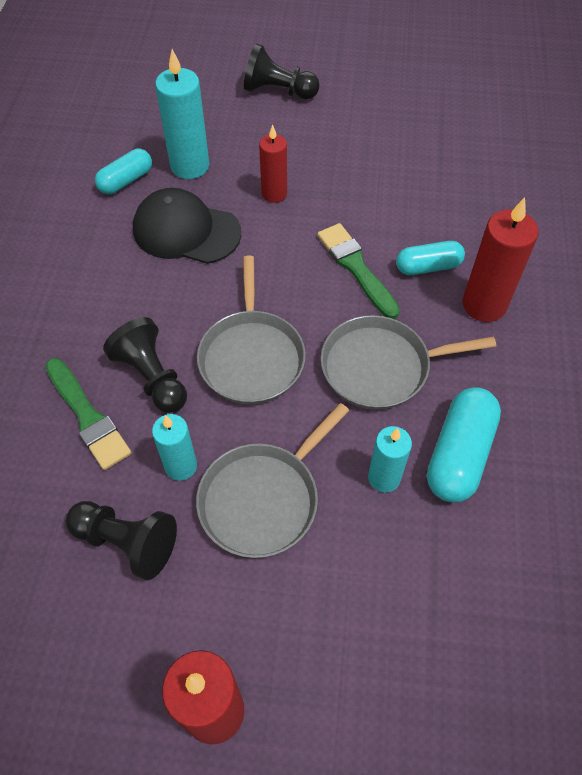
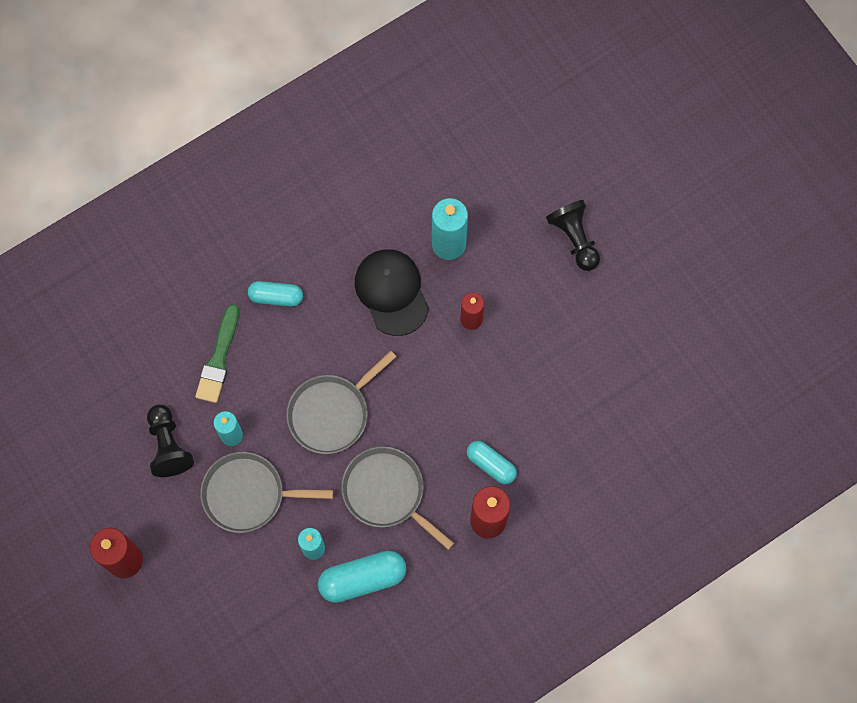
camera: 50 degrees right, 15 degrees up
(126, 181) = (400, 216): turquoise capsule -> turquoise capsule (276, 297)
(152, 377) = (271, 370): black pawn -> none
(356, 268) = (451, 421): green brush -> none

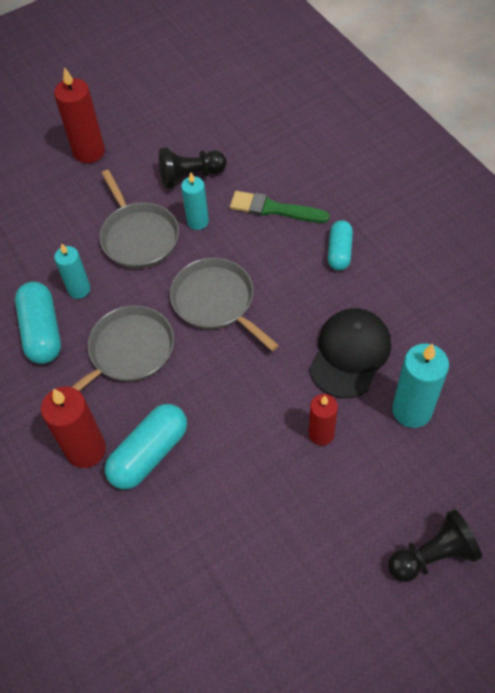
camera: 95 degrees right, 15 degrees down
(248, 494) = (139, 236): grey pan -> grey pan turned 150 degrees clockwise
(392, 292) = (350, 354): black cap -> black cap turned 45 degrees counterclockwise
(491, 464) = (149, 454): turquoise capsule -> turquoise capsule, size x1.55

